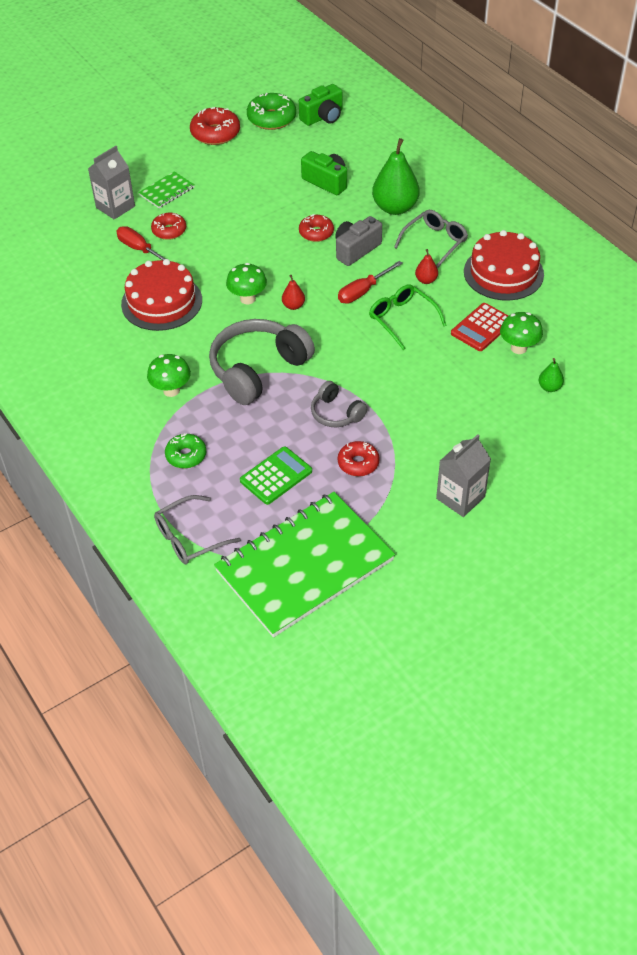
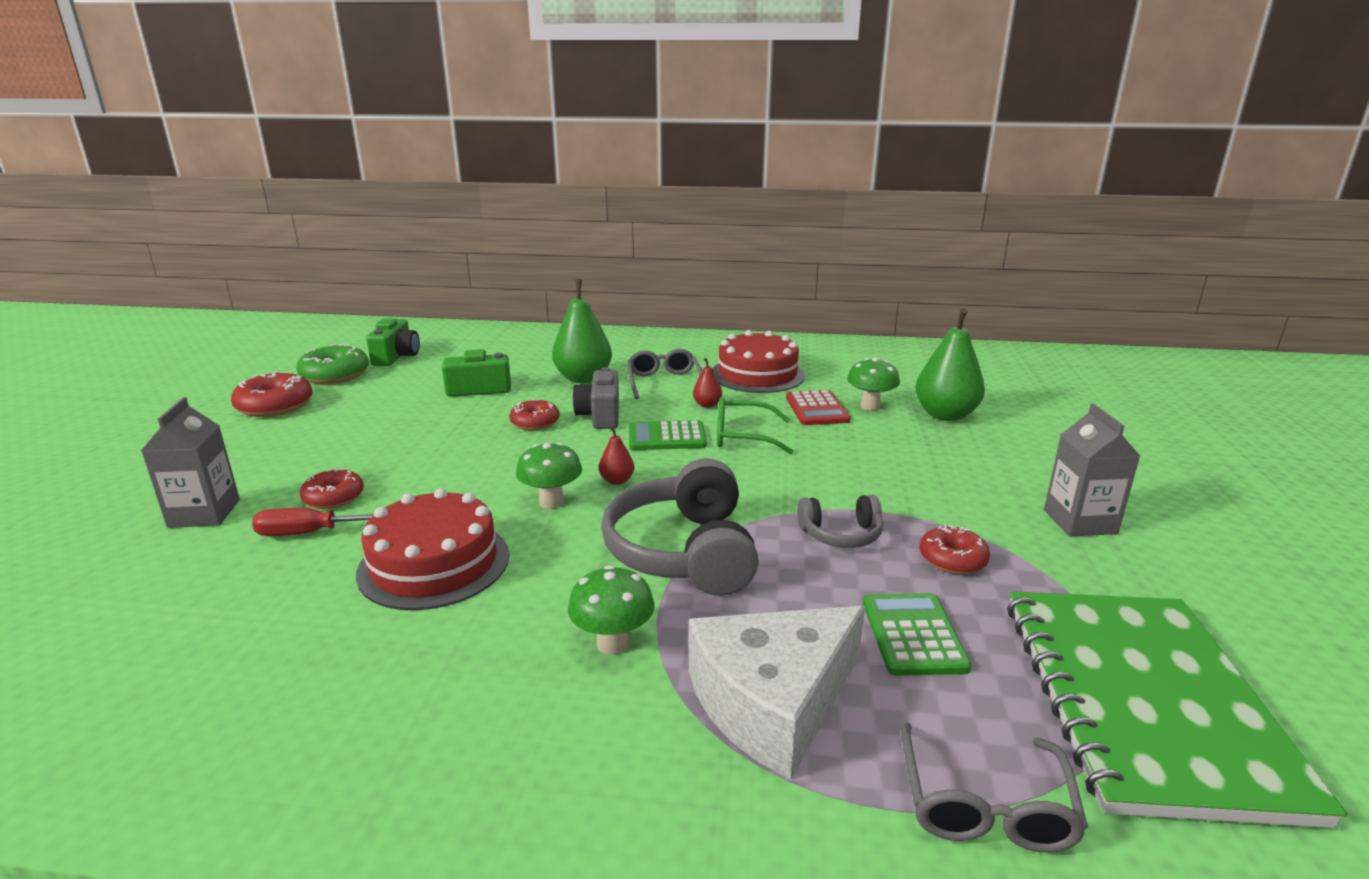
camera: 50 degrees left, 25 degrees down
(167, 191) = (274, 469): green notebook -> none
(186, 455) = (773, 702): green donut -> white cheese
(363, 291) = (667, 437): red screwdriver -> green calculator
(549, 387) = (945, 415): green pear -> green pear, size x2.16

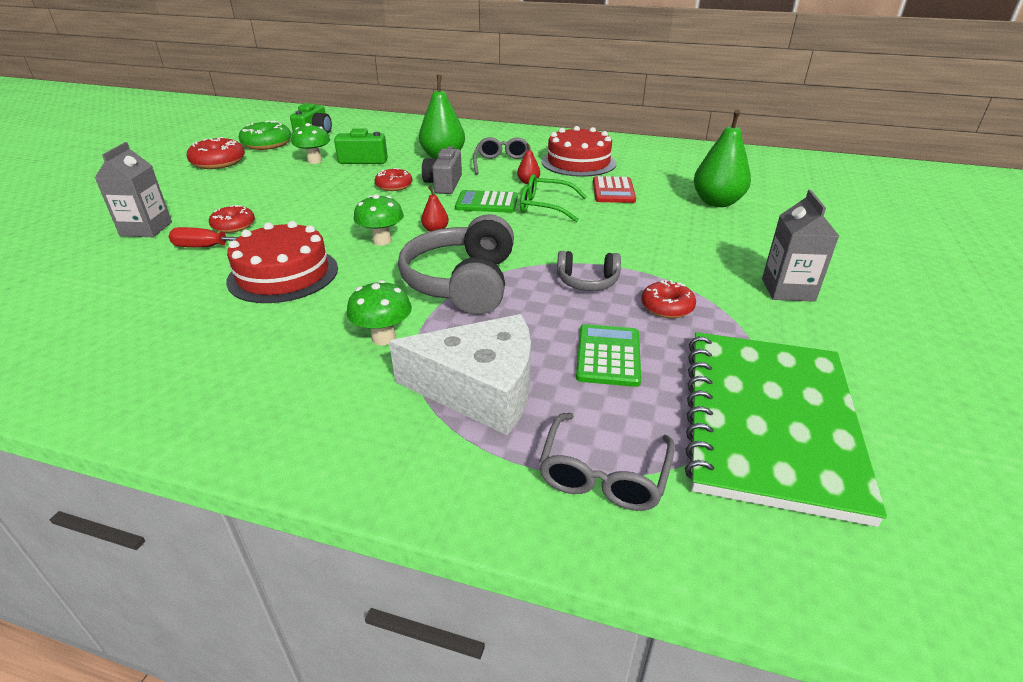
camera: 10 degrees right, 10 degrees up
(773, 702) = (480, 388): white cheese -> white cheese turned 150 degrees counterclockwise
(870, 406) = (658, 192): green mushroom -> green mushroom (314, 161)

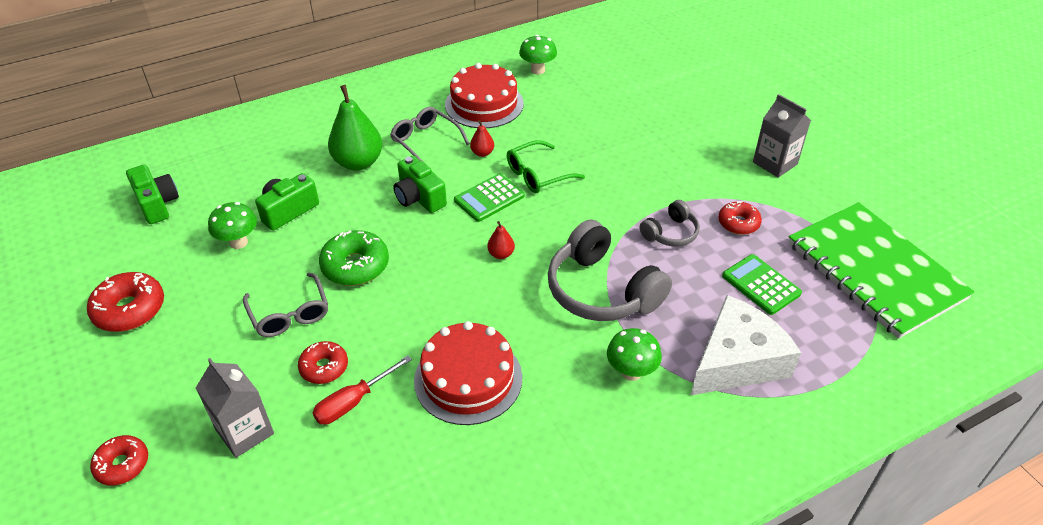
camera: 45 degrees left, 10 degrees up
(267, 144) = (131, 251): green donut -> green donut (355, 266)
(382, 241) = (480, 293): green mushroom -> green mushroom (537, 70)
(394, 186) = (379, 226): red donut -> red donut (122, 465)
(444, 184) = (419, 198): grey camera -> green camera
(603, 473) = (856, 360): grey glasses -> grey glasses (289, 313)
(613, 191) = (558, 126): red calculator -> none
(717, 202) = (640, 98): green pear -> none

